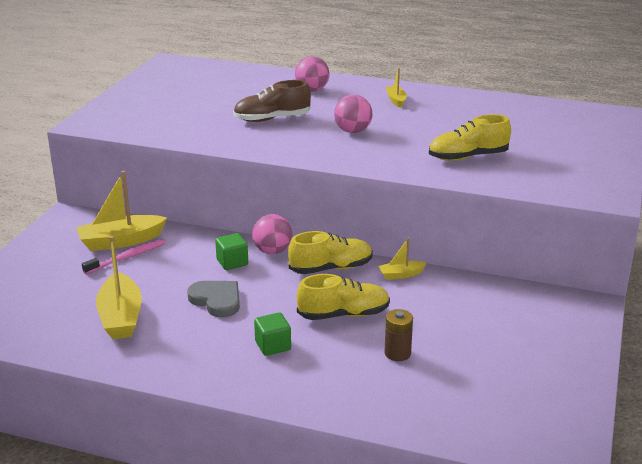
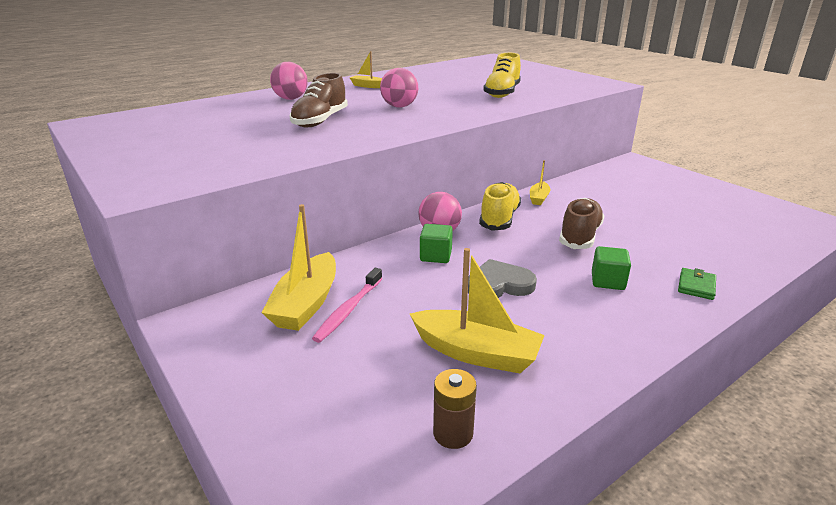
camera: 55 degrees left, 0 degrees up
(127, 257) = (348, 310): pink toothbrush -> pink toothbrush turned 150 degrees counterclockwise
(311, 391) = (696, 286): none -> green wallet
(344, 314) = (580, 236): yellow shoe -> brown shoe
(397, 353) = (657, 234): brown battery -> brown battery (453, 433)

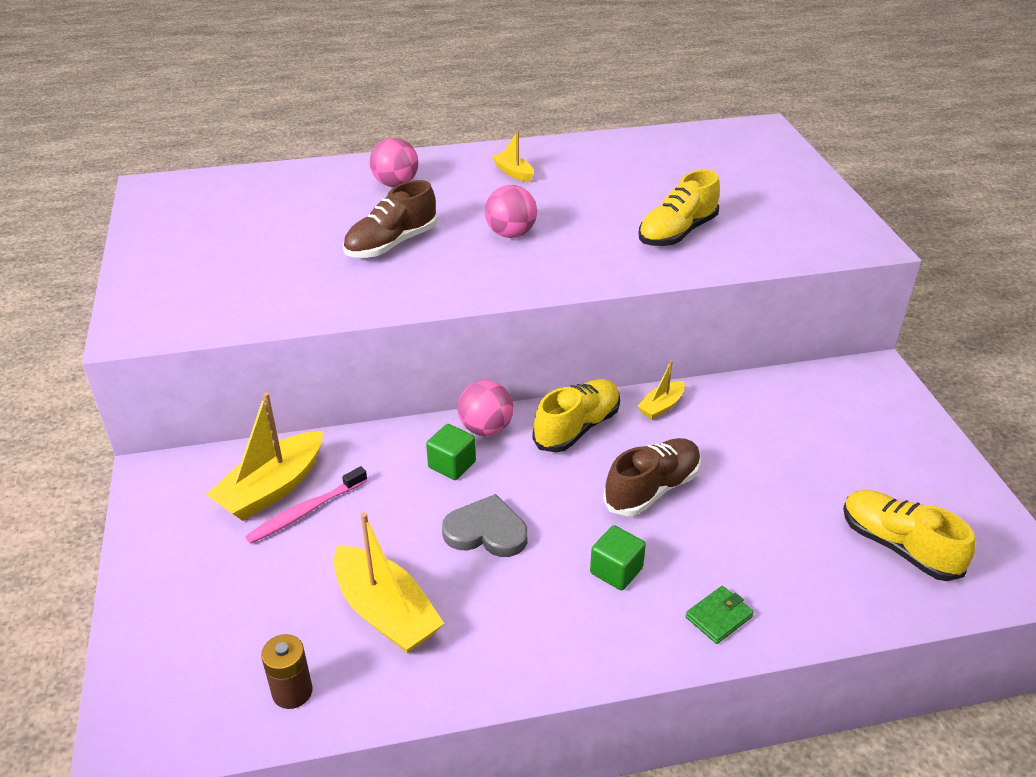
camera: 25 degrees right, 10 degrees up
(742, 227) = (898, 546): none -> yellow shoe

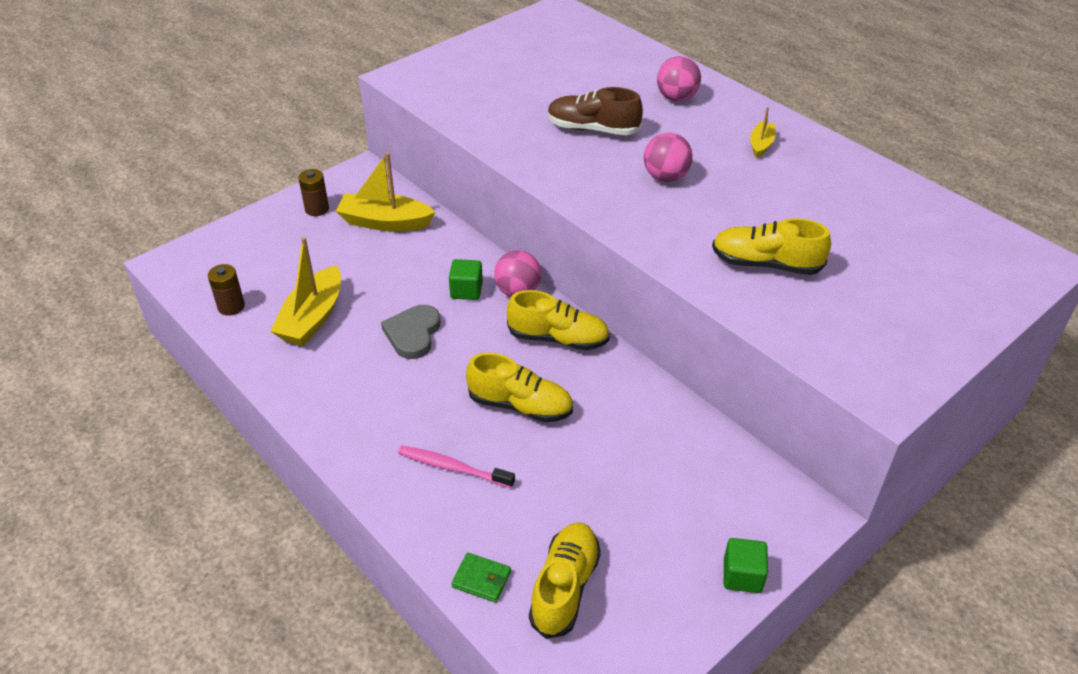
camera: 60 degrees right, 5 degrees up
(181, 541) = (317, 209): none -> brown battery
(305, 511) = (374, 245): pink toothbrush -> pink toothbrush (453, 467)
(486, 531) = (413, 334): grey heart -> grey heart turned 150 degrees counterclockwise
(616, 571) = (419, 415): green cube -> green cube (742, 576)
(652, 489) = (520, 405): brown shoe -> yellow shoe
(661, 406) = (625, 378): yellow boat -> none
(719, 617) = (408, 488): green wallet -> green wallet (481, 579)

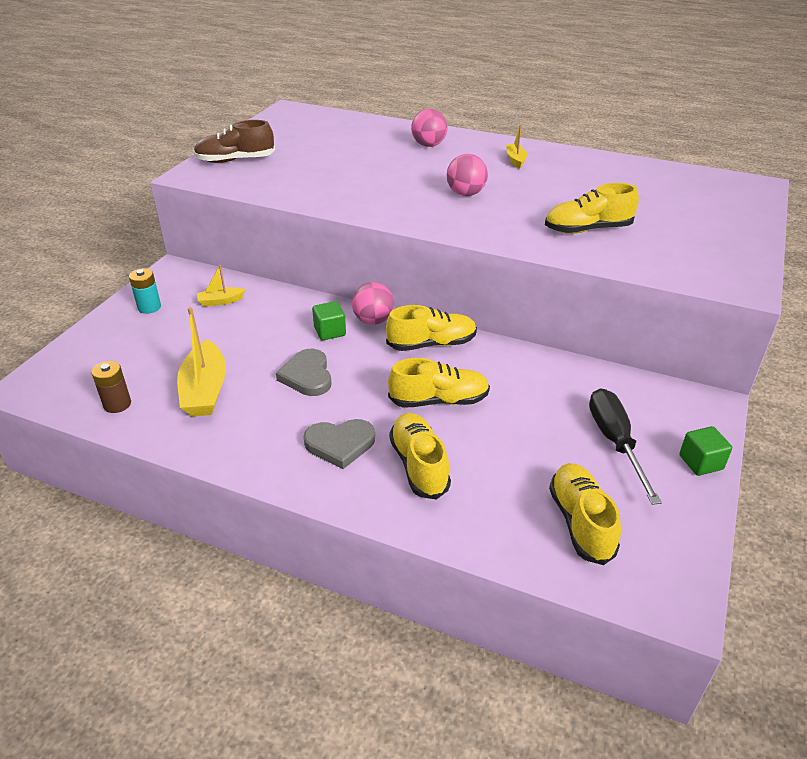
camera: 25 degrees left, 5 degrees down
(317, 209) = (149, 307): brown battery -> turquoise battery
(385, 222) = (220, 301): yellow boat -> yellow boat, size x0.52
(395, 418) = (340, 444): none -> grey heart
(453, 467) = (419, 465): pink toothbrush -> yellow shoe
(481, 579) = (510, 542): green wallet -> none
(592, 129) = (382, 176): brown shoe -> brown shoe (235, 160)
(667, 518) = (615, 442): none -> black screwdriver

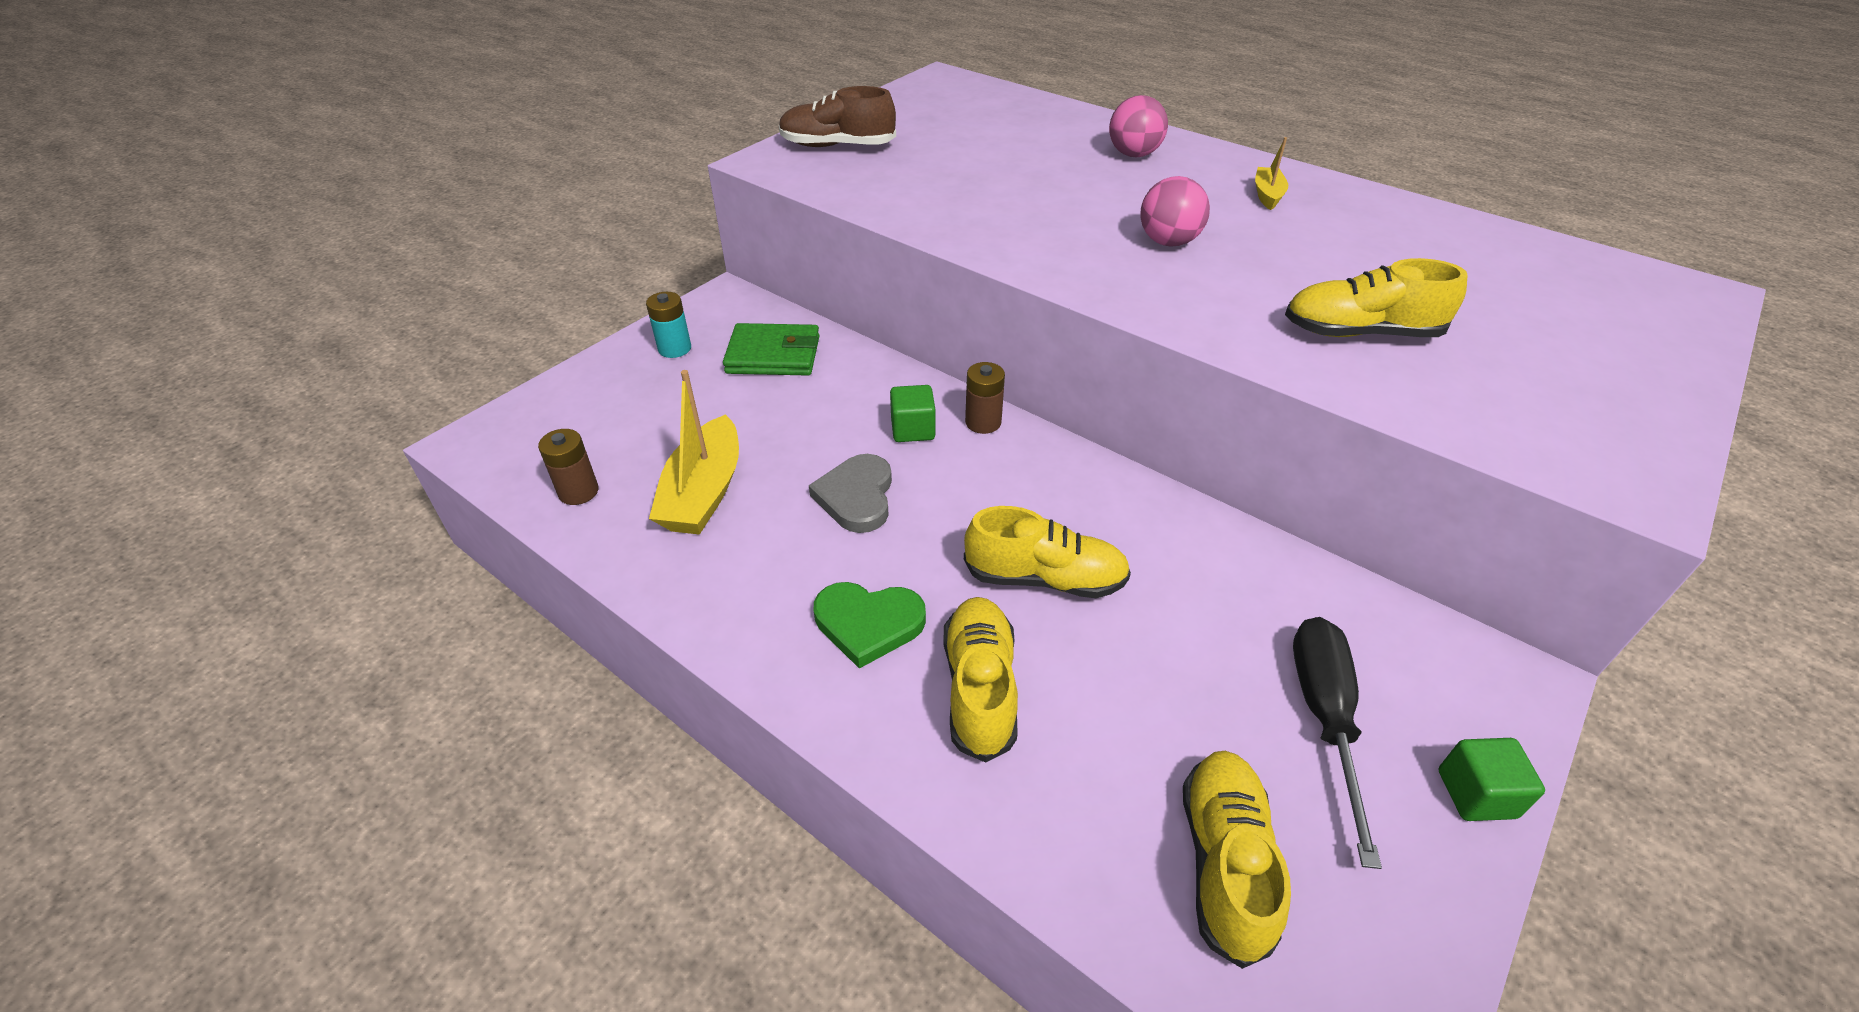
camera: 15 degrees right, 5 degrees up
(220, 301) = (773, 355): yellow boat -> green wallet
(340, 444) = (868, 624): grey heart -> green heart
(373, 320) = (983, 422): pink ball -> brown battery
(432, 344) = (1061, 477): yellow shoe -> none

